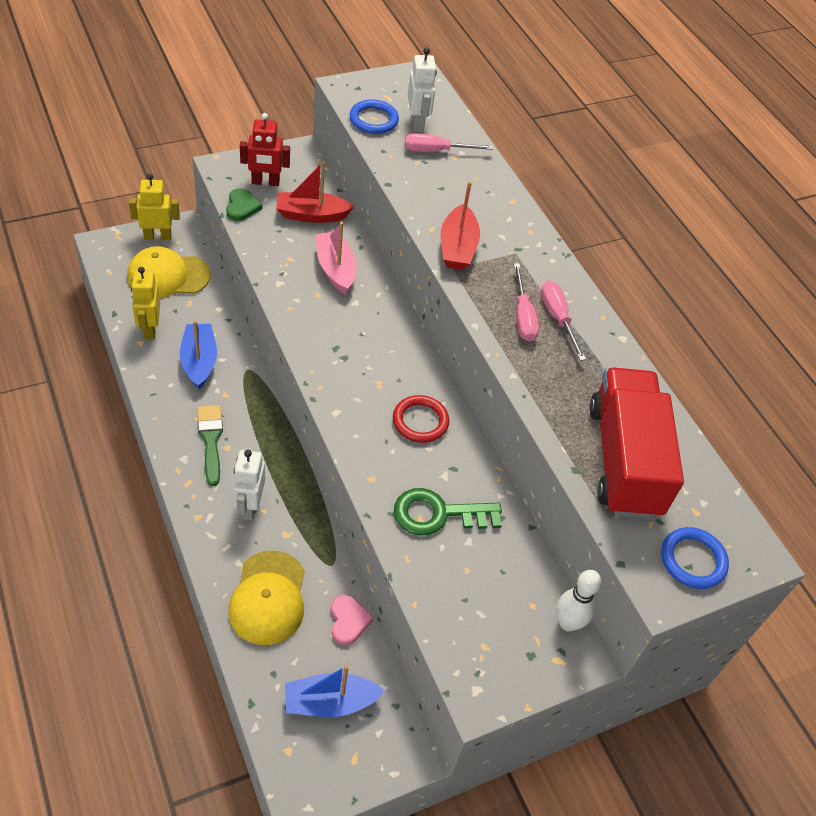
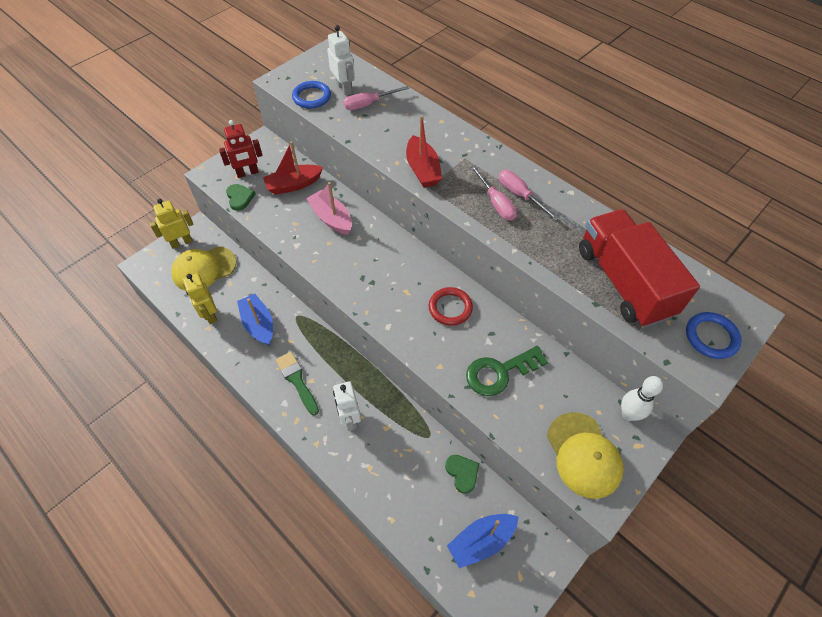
camera: 15 degrees left, 5 degrees up
(268, 598) = (398, 482): yellow cap -> yellow cap (583, 455)
(348, 621) = (462, 473): pink heart -> green heart

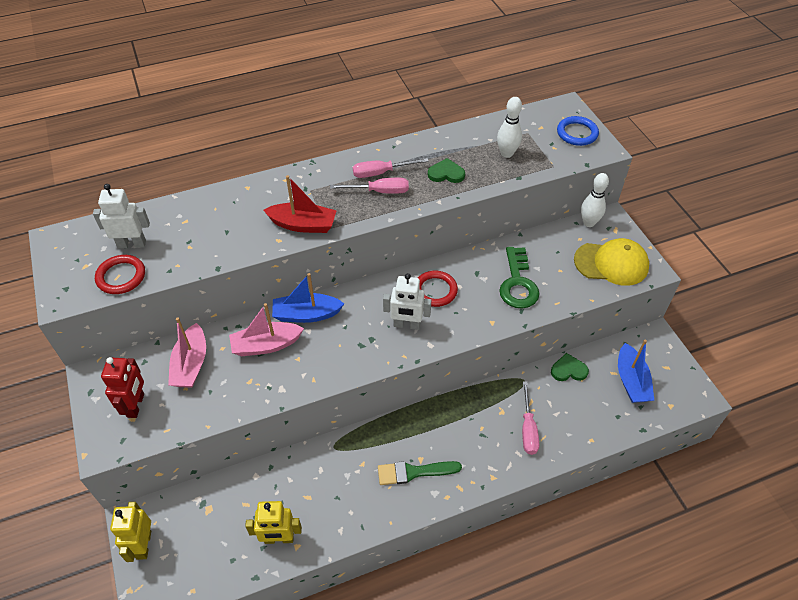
camera: 65 degrees left, 5 degrees down
(204, 269) = (205, 528): yellow cap -> none
(240, 198) = (171, 425): green heart -> green heart (446, 173)
(259, 324) = (323, 489): blue boat -> blue boat (306, 314)
(293, 185) = (191, 364): red boat -> pink boat
(311, 97) = (121, 276): blue ring -> red ring
(349, 418) = (478, 438): white robot -> white robot (406, 325)
(368, 104) = (175, 232): pink screwdriver -> pink screwdriver (528, 429)
(623, 282) = (507, 153): red truck -> white bowling pin

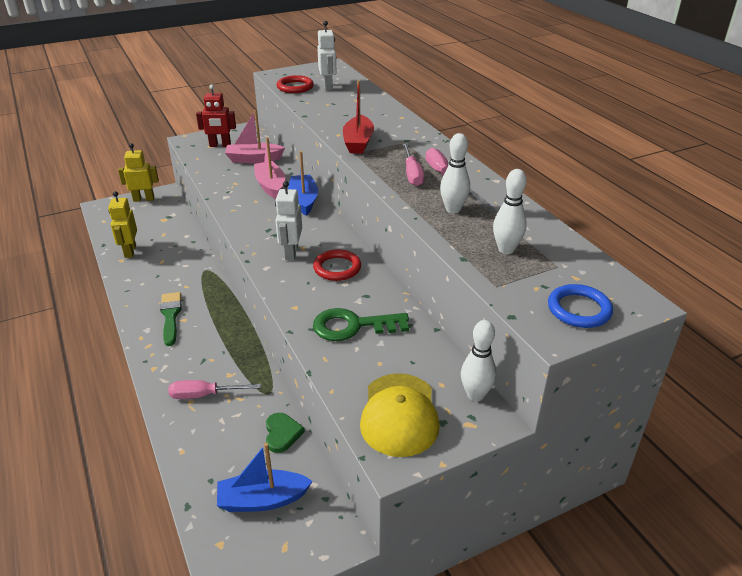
camera: 85 degrees right, 15 degrees down
(446, 173) = (453, 209): green heart -> white bowling pin

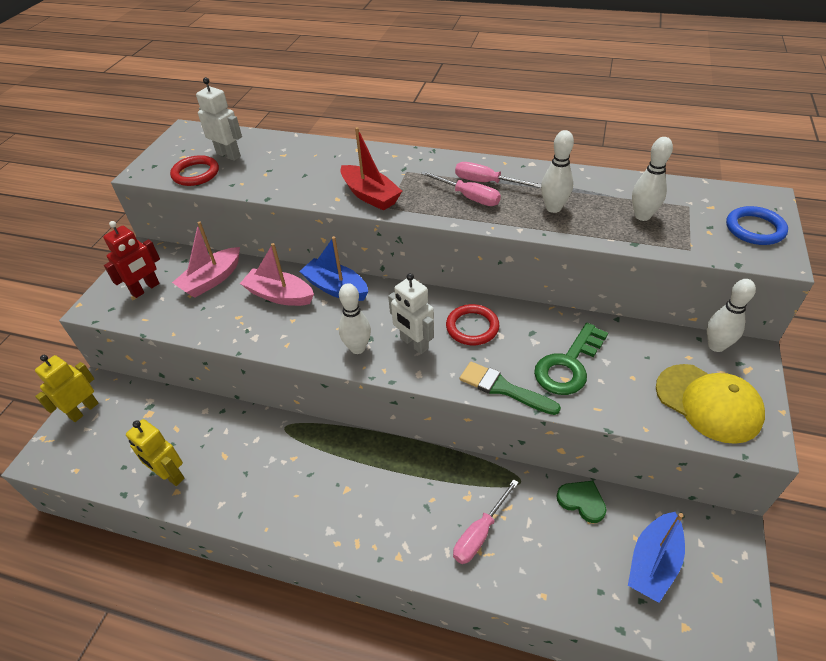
camera: 45 degrees left, 10 degrees up
(171, 316) = (329, 497): green brush -> green brush (503, 388)
(260, 234) = (357, 348): none -> white bowling pin

